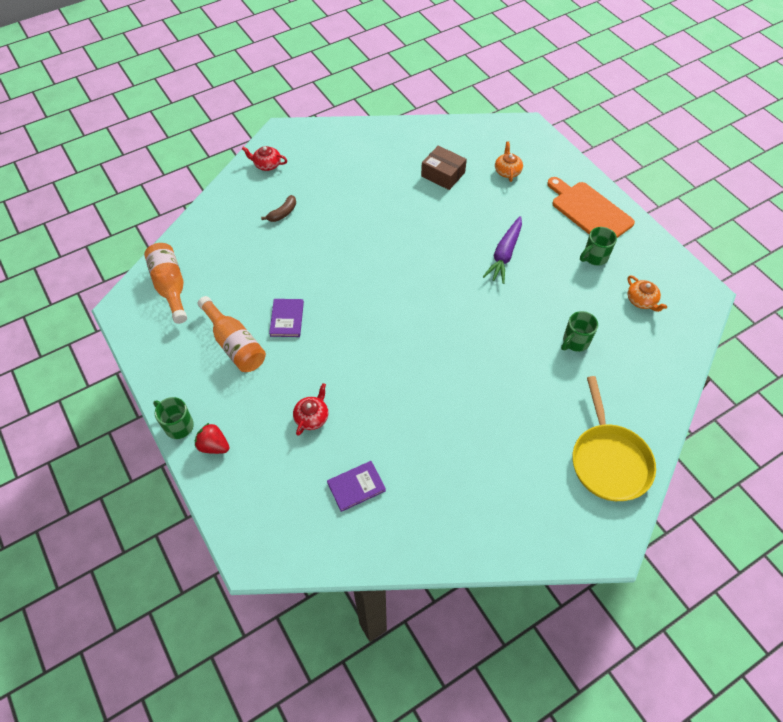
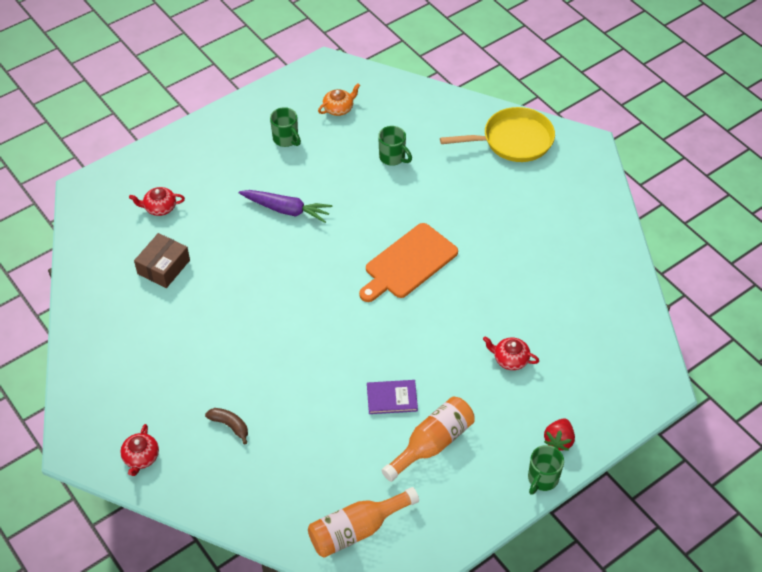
camera: 95 degrees left, 5 degrees down
(356, 486) = (576, 315): purple book -> none
(507, 171) = (159, 207): orange teapot -> red teapot
(589, 211) = (222, 140): orange cutting board -> orange cutting board (409, 263)

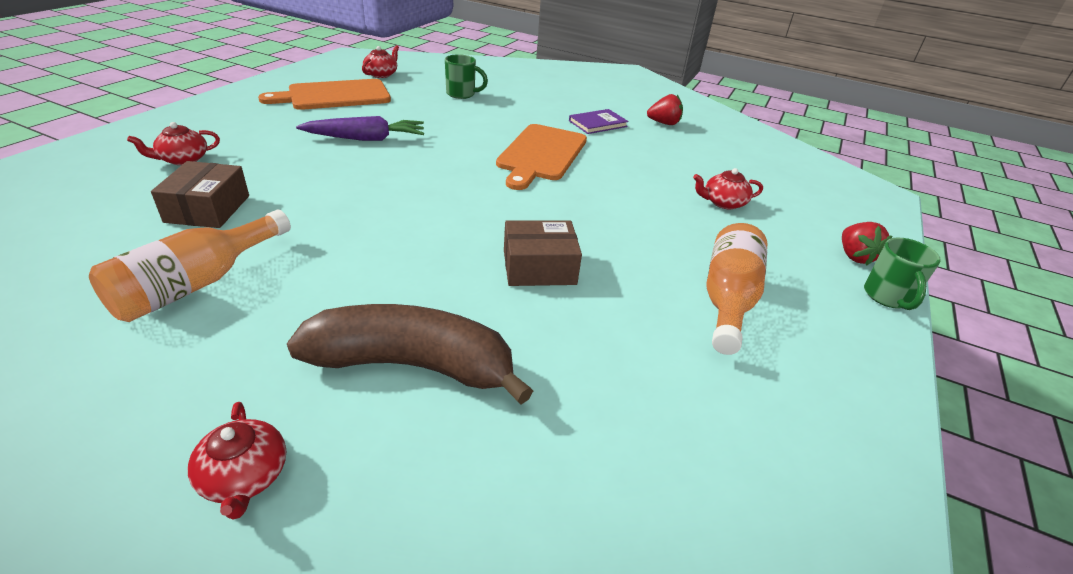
camera: 30 degrees left, 15 degrees down
(230, 425) = (412, 365): brown banana -> brown banana, size x2.28
(286, 139) = (335, 96): green mug -> orange cutting board
(334, 380) = (539, 267): none -> brown box
(339, 108) = (381, 74): orange teapot -> red teapot
(357, 529) = (741, 449): orange bottle -> orange bottle (197, 284)
(392, 398) = (631, 266): purple book -> purple book (597, 124)
(513, 140) = (566, 75): yellow pan -> none
(549, 245) = (664, 123): none -> red strawberry

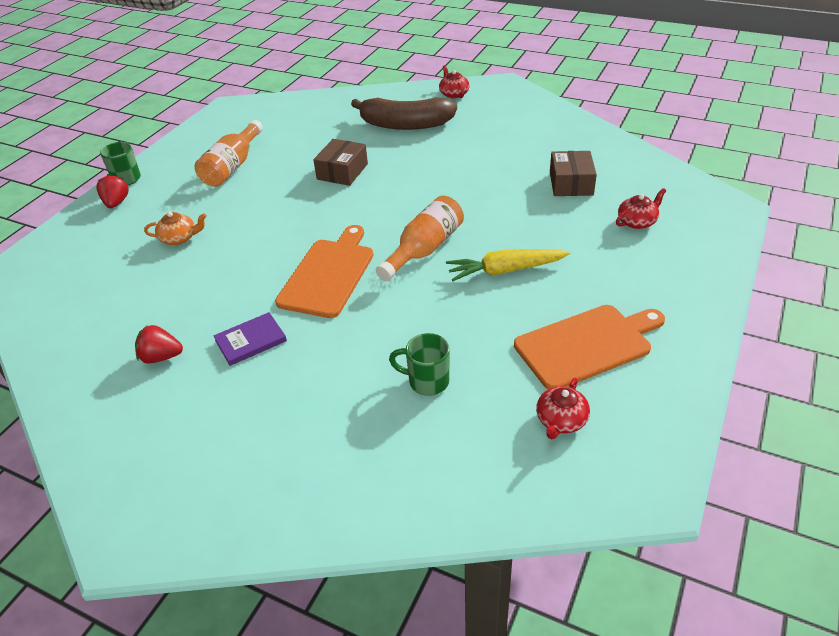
camera: 175 degrees left, 5 degrees up
(197, 284) = (530, 143): orange bottle -> orange bottle (424, 249)
(365, 139) = (505, 270): purple carrot -> yellow carrot
(539, 267) = (342, 171): brown box -> brown box turned 60 degrees counterclockwise
(723, 202) = (179, 238): red teapot -> orange teapot

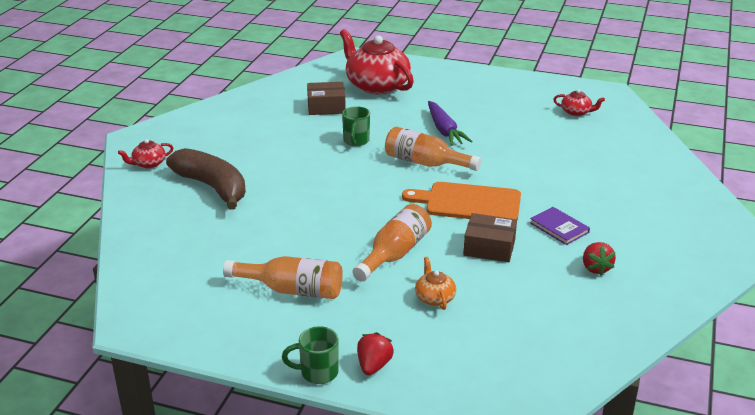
camera: 100 degrees left, 10 degrees down
(116, 203) = (374, 366): red strawberry -> red strawberry turned 120 degrees clockwise
(256, 219) = (394, 254): none -> orange bottle
(342, 171) = (305, 215): brown box -> brown box (489, 247)
(405, 124) = (212, 187): brown banana -> brown banana turned 45 degrees counterclockwise
(427, 381) = (566, 153): green mug -> green mug (356, 141)
(505, 270) = (444, 130): yellow carrot -> purple carrot
(586, 345) = (511, 104): orange cutting board -> none
(637, 222) = (376, 85): red teapot -> red teapot, size x2.23

